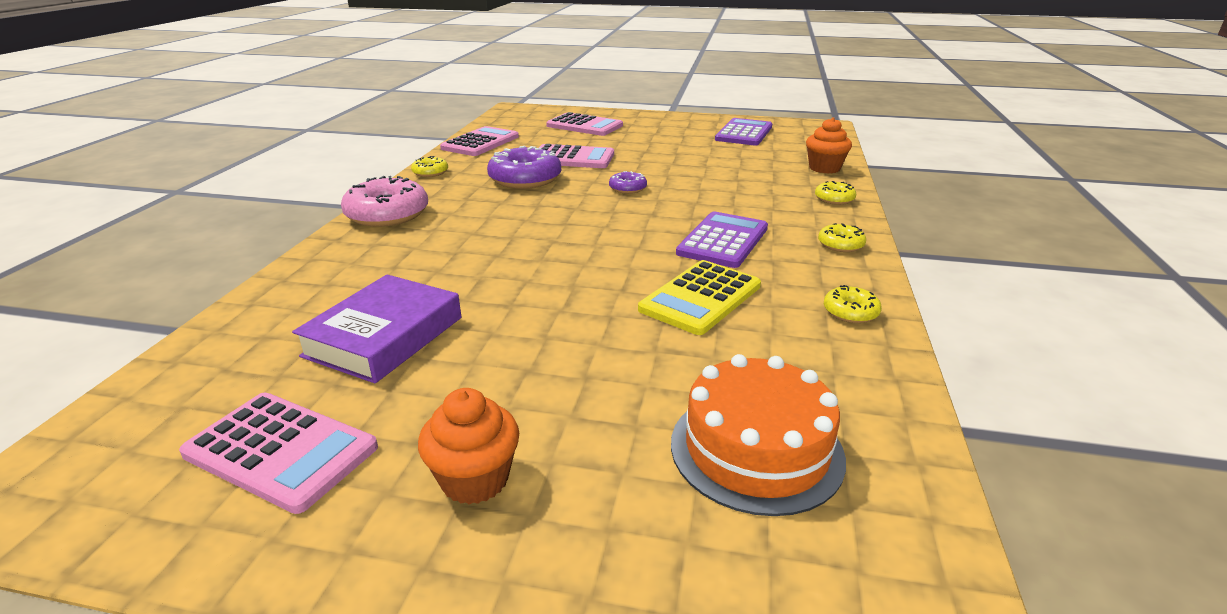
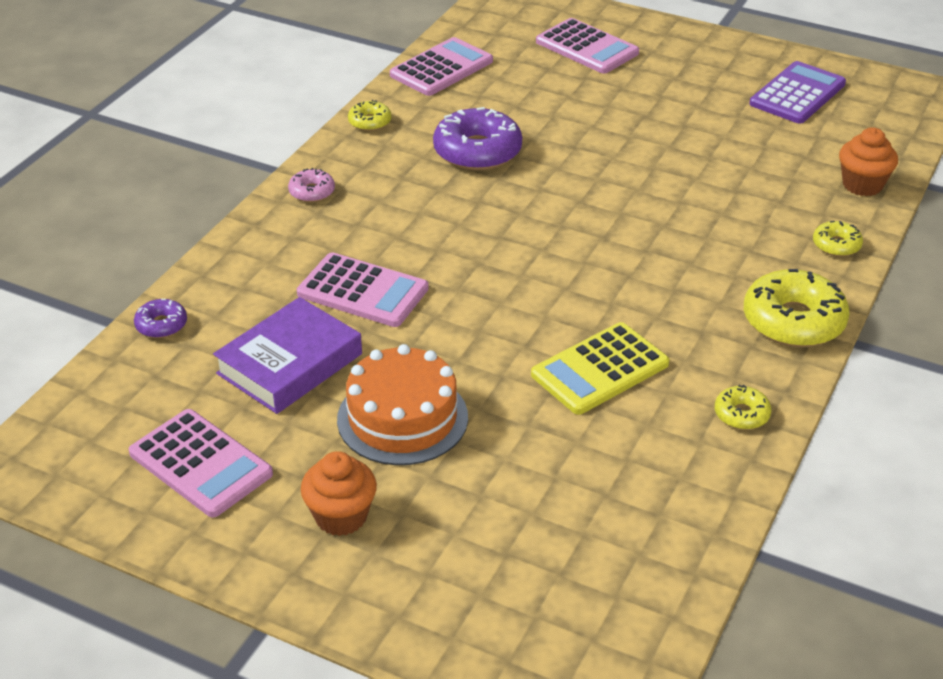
camera: 15 degrees right, 10 degrees up
(387, 214) = (312, 192): pink donut -> pink donut, size x0.50
(572, 158) = (547, 117): pink calculator -> pink calculator (363, 291)
(627, 188) = (593, 187): purple donut -> purple donut (161, 325)
(723, 240) = (663, 293): purple calculator -> none
(756, 449) = (569, 536): orange cake -> orange cake (402, 418)
(840, 245) = (793, 321): yellow donut -> yellow donut, size x1.98

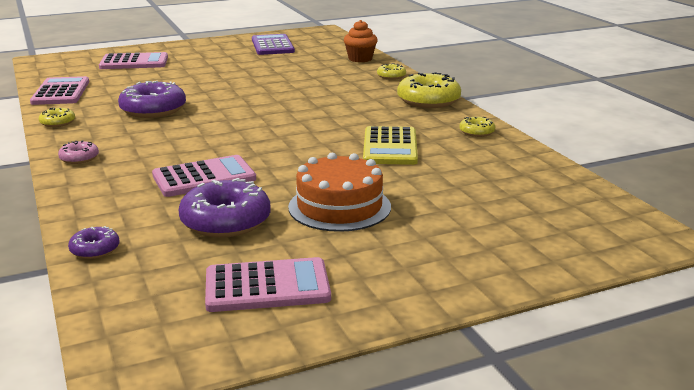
camera: 50 degrees left, 15 degrees down
(290, 364) = (226, 221): purple book -> purple donut
(341, 516) = (398, 256): orange cupcake -> none

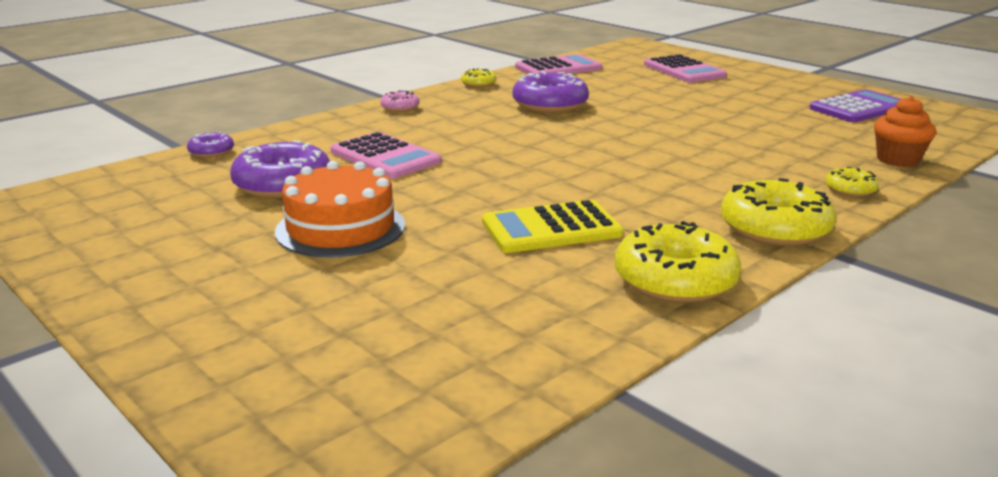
camera: 70 degrees right, 0 degrees up
(267, 286) = (144, 225): pink calculator -> none
(476, 132) = (675, 280): yellow donut -> yellow donut, size x1.98

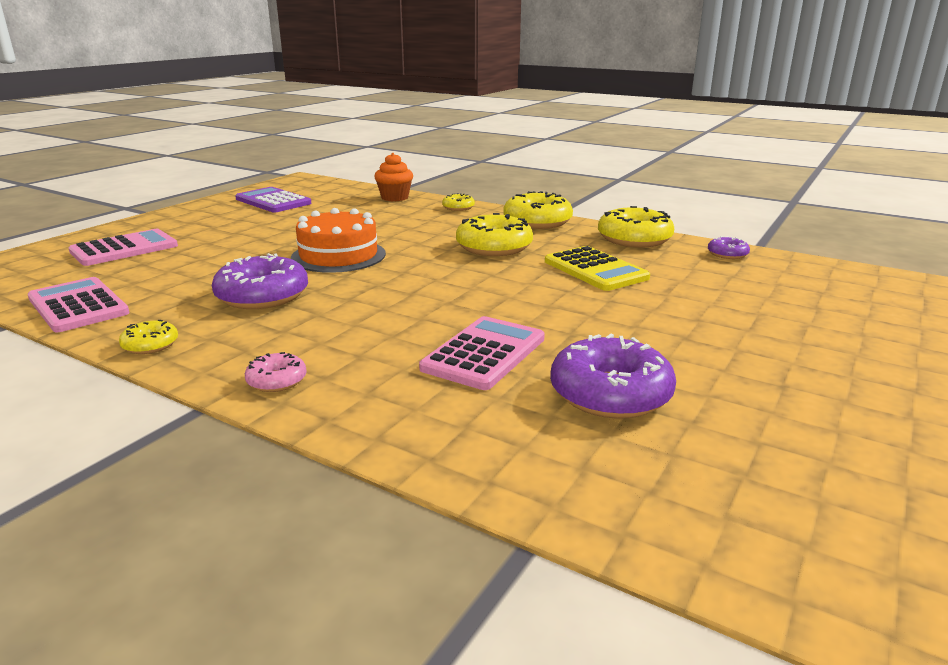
camera: 105 degrees left, 0 degrees up
(211, 152) = (541, 490): purple donut -> purple donut (727, 254)
(340, 228) = (678, 339): orange cake -> orange cake (338, 255)
(656, 189) = (494, 247): none -> yellow donut

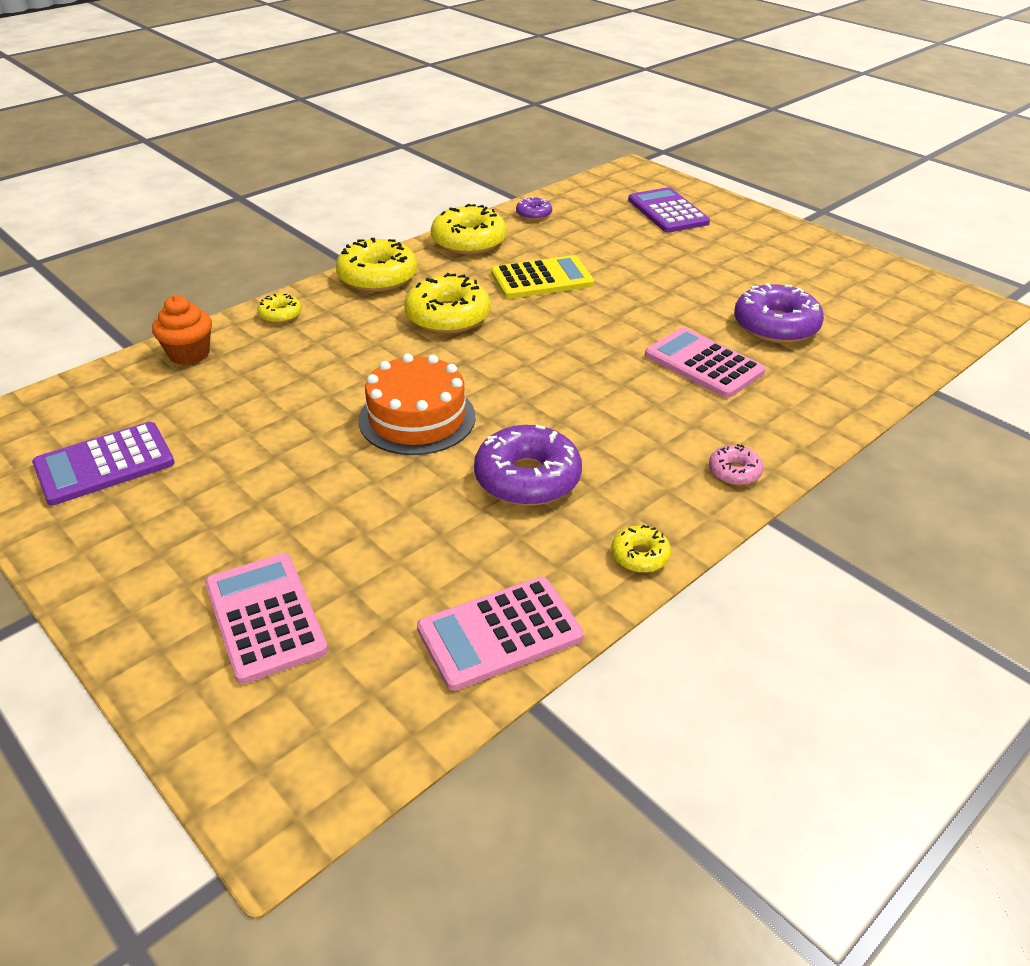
camera: 75 degrees left, 15 degrees up
(843, 311) = (667, 211): none -> purple calculator

